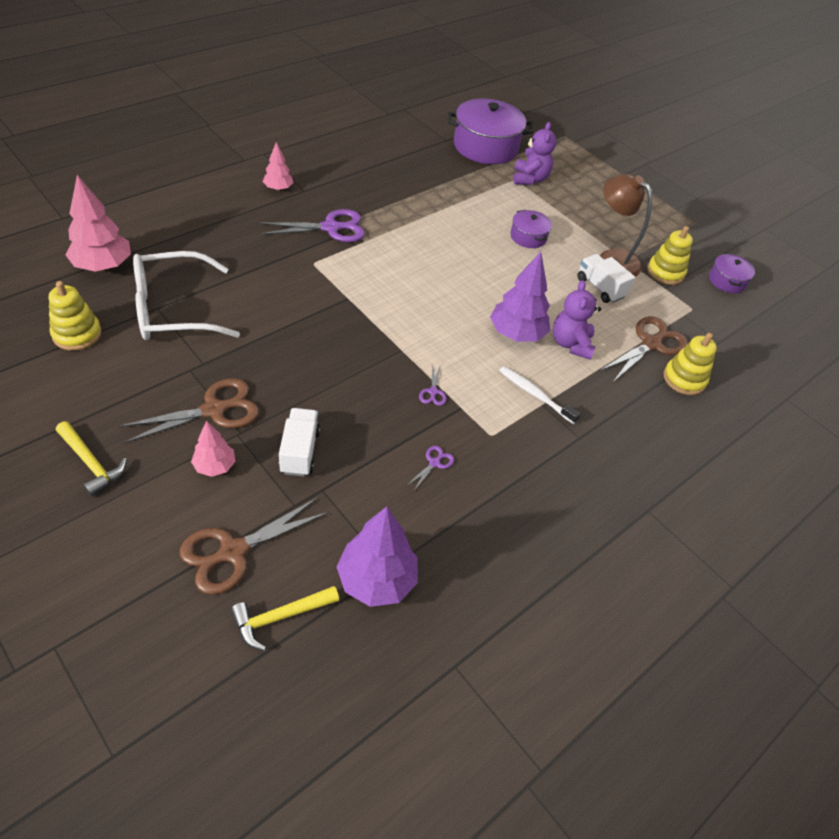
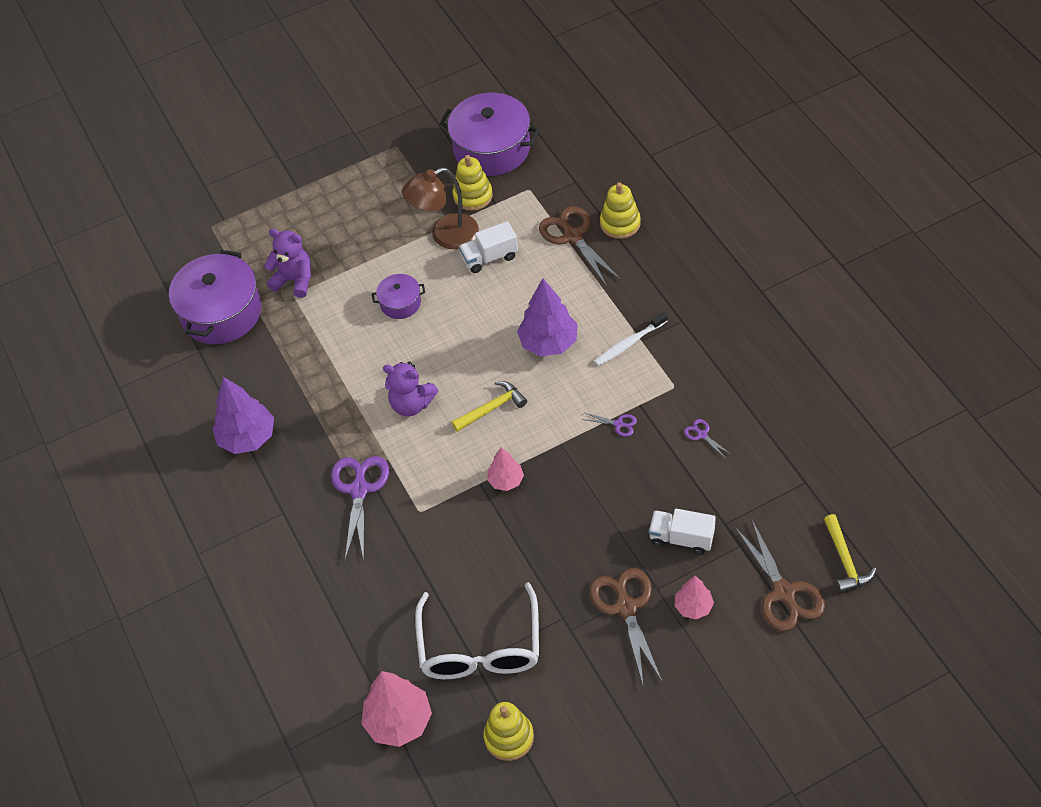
camera: 65 degrees left, 5 degrees up
(91, 463) = (683, 708): yellow hammer -> yellow hammer (492, 408)
(278, 189) = (275, 540): pink tree -> pink tree (506, 481)
(376, 580) = (815, 491): purple tree -> purple tree (247, 438)
(571, 344) = (566, 301): purple teddy bear -> purple teddy bear (411, 404)
(726, 281) = (491, 149): purple pot -> purple pot, size x2.00

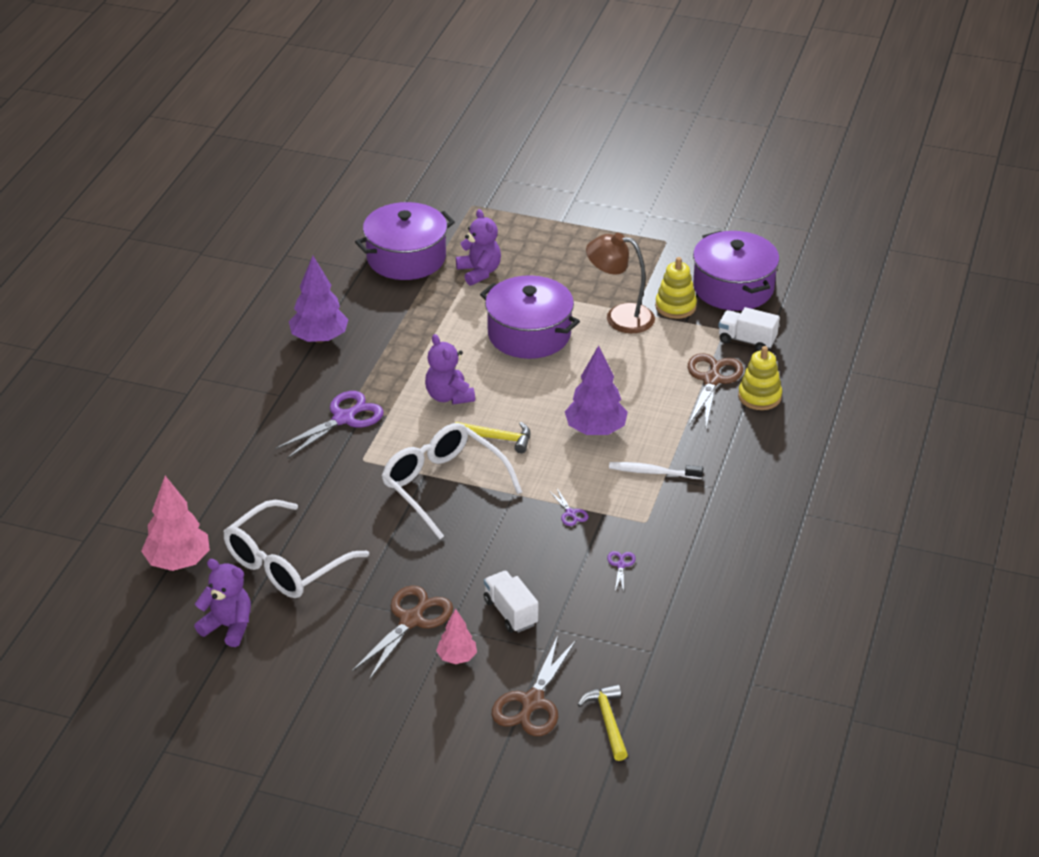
camera: 40 degrees right, 15 degrees down
(400, 303) = (529, 334): purple pot -> purple pot, size x2.00
(490, 257) = (631, 351): white truck -> white truck (747, 340)
(506, 481) = (444, 486): pink tree -> white glasses
(509, 737) = (228, 627): yellow stacking toy -> purple teddy bear
(845, 560) = (607, 721): yellow hammer -> yellow hammer turned 135 degrees clockwise

